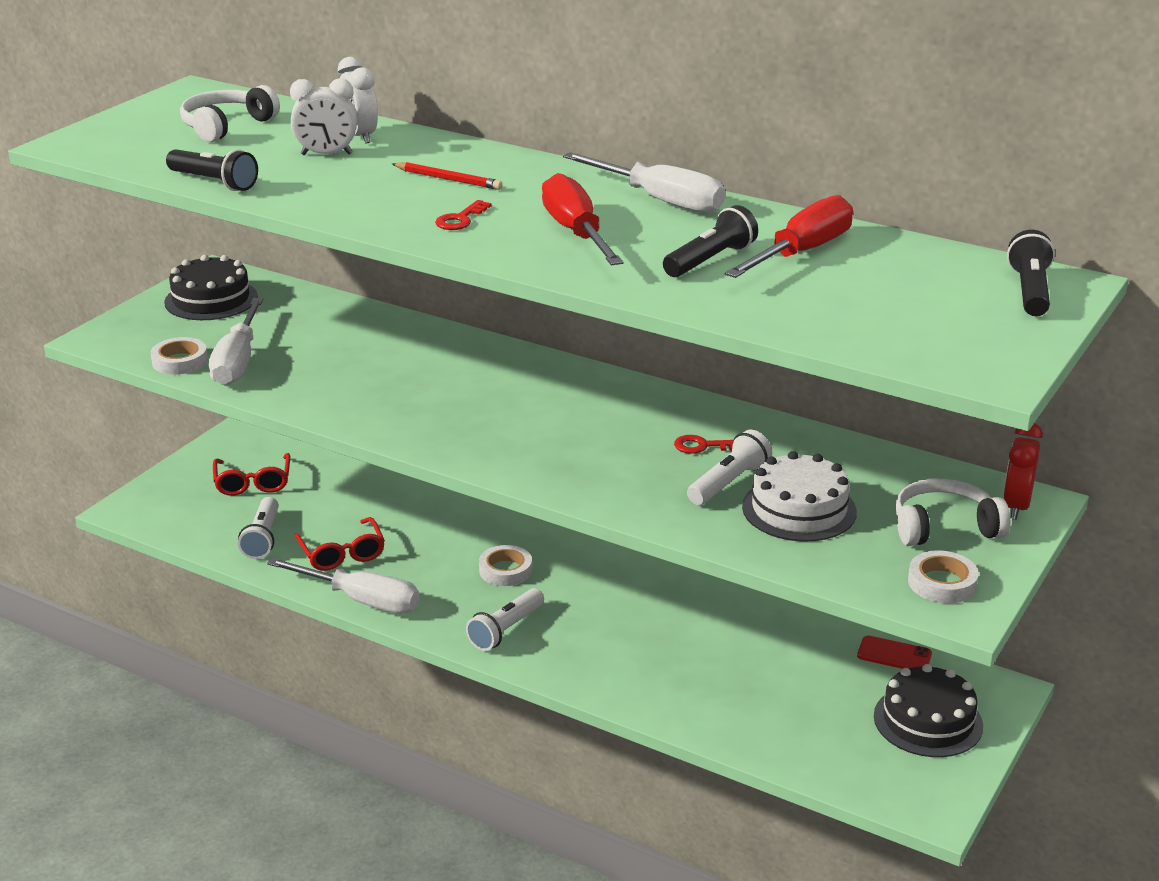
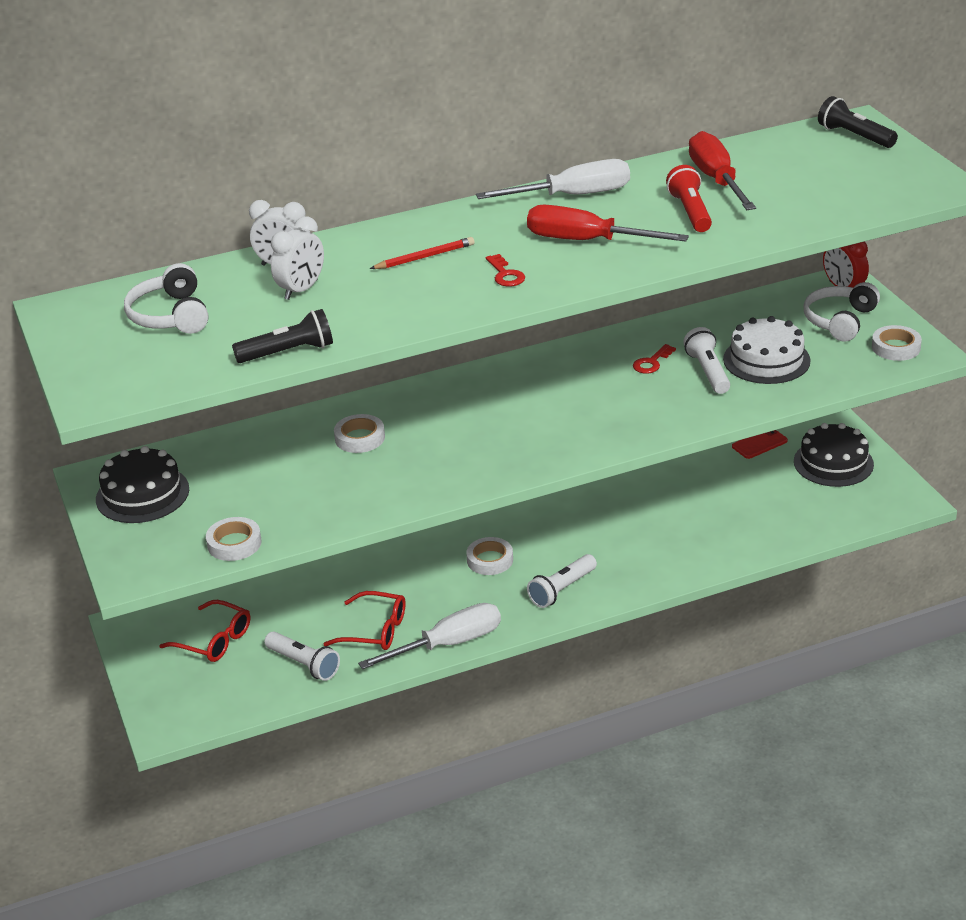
camera: 50 degrees left, 5 degrees up
(238, 361) = (274, 514): white screwdriver -> none
(393, 354) = (360, 438): none -> white tape
(505, 630) = (562, 590): white flashlight -> white flashlight turned 60 degrees clockwise
(710, 260) = (690, 212): black flashlight -> red flashlight

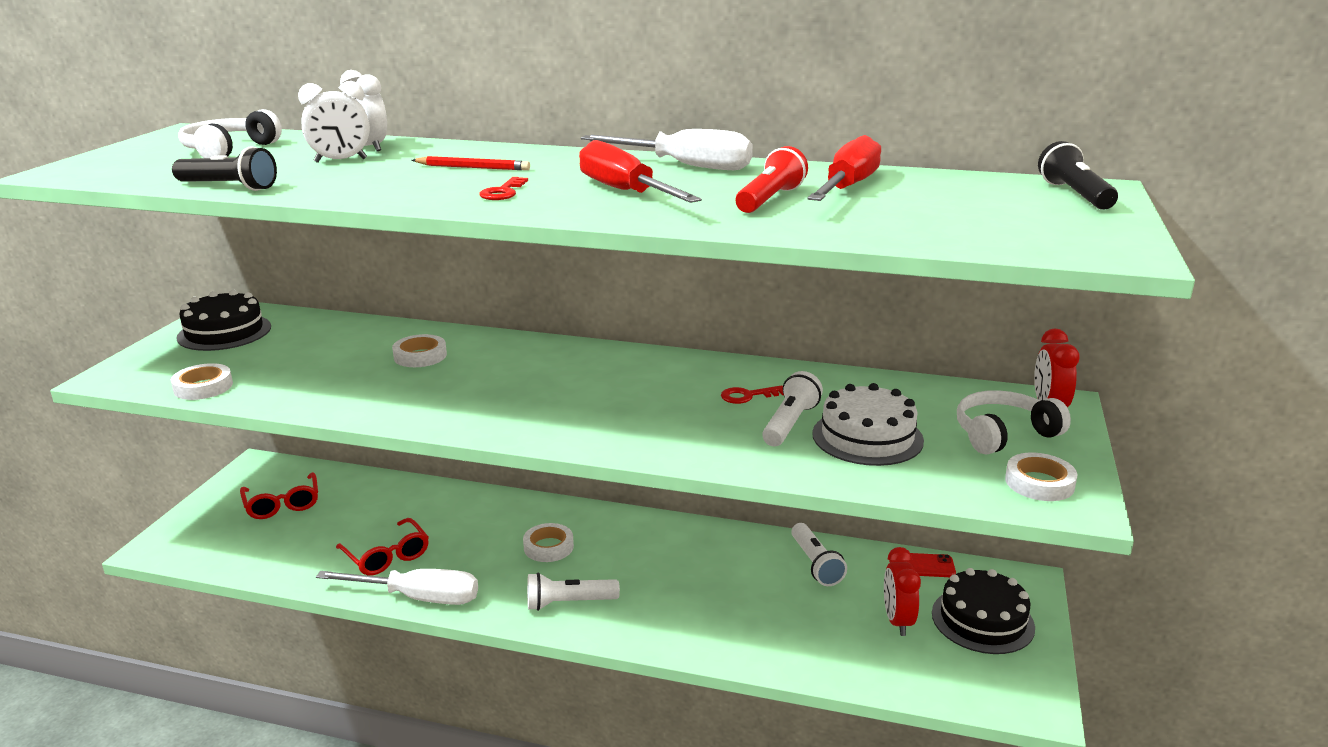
camera: 35 degrees right, 10 degrees down
(304, 664) = (303, 554): white flashlight -> white flashlight (815, 564)
(785, 490) = (897, 621): none -> red clock

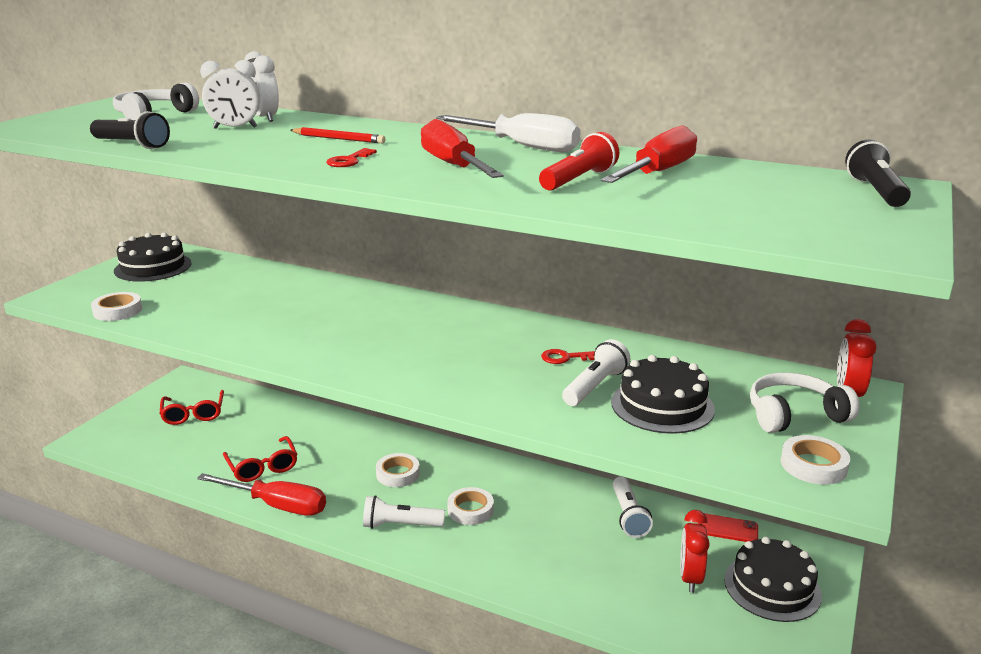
camera: 10 degrees right, 0 degrees up
(418, 598) = (277, 505): white screwdriver -> red screwdriver
(420, 356) = (299, 299): white tape -> white tape (470, 510)
(867, 437) = (662, 405): white cake -> black cake

